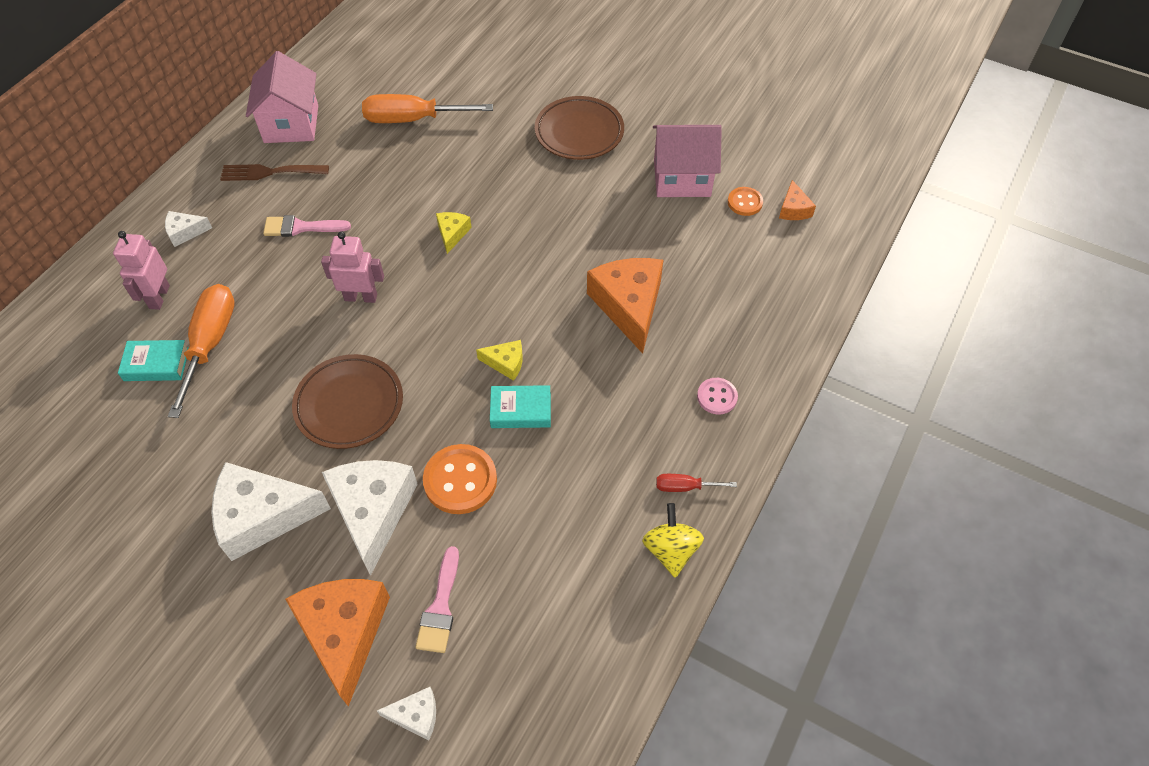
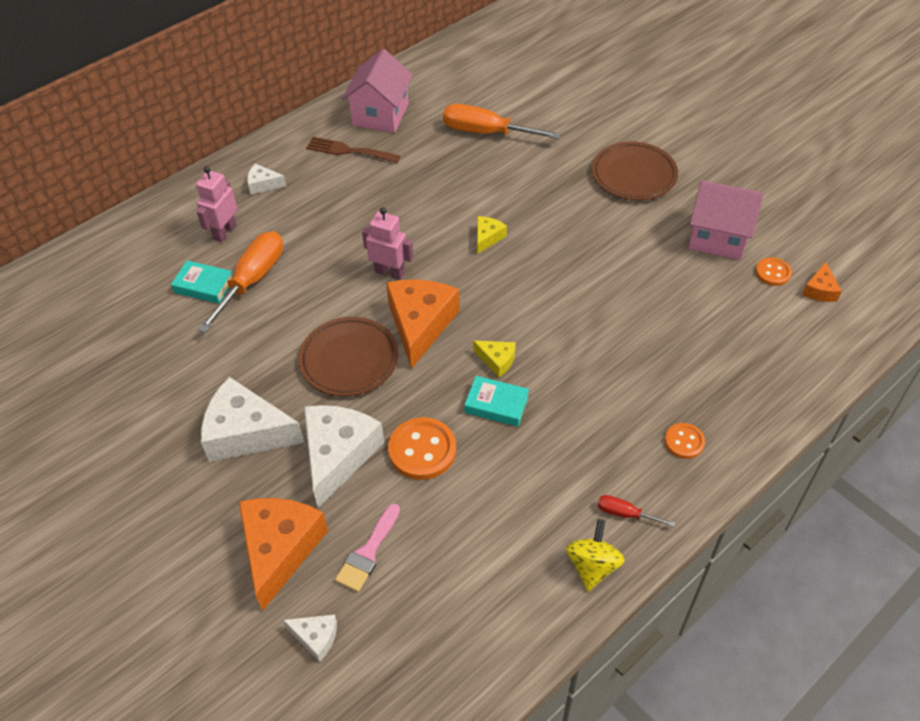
camera: 20 degrees right, 5 degrees down
(301, 227) = (359, 202): pink brush -> none
(629, 306) = (628, 339): orange cheese -> orange cheese (420, 325)
(717, 397) = (684, 442): pink button -> orange button

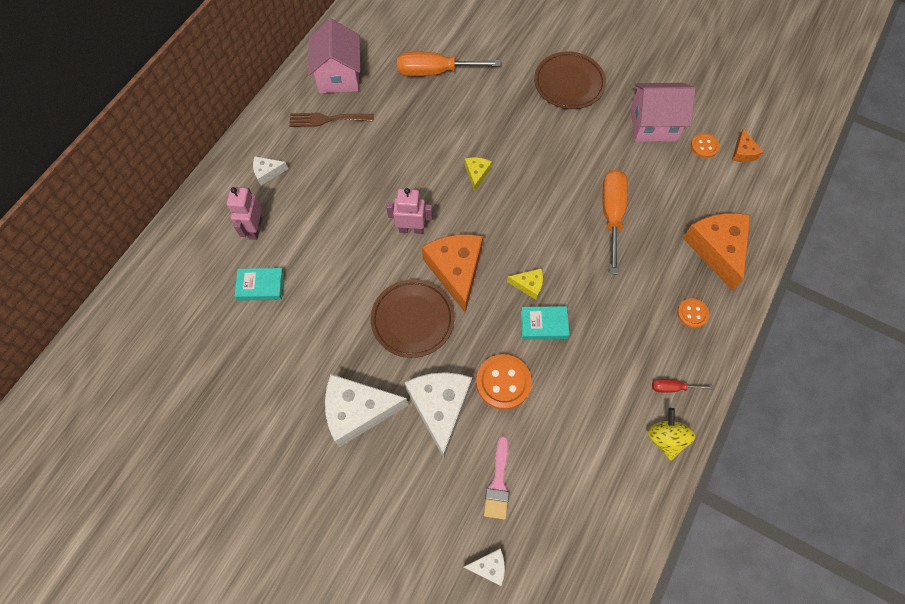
camera: 20 degrees left, 15 degrees up
(252, 280) = (300, 268): orange screwdriver -> orange screwdriver (612, 215)
(280, 549) = (430, 504): orange cheese -> orange cheese (717, 249)

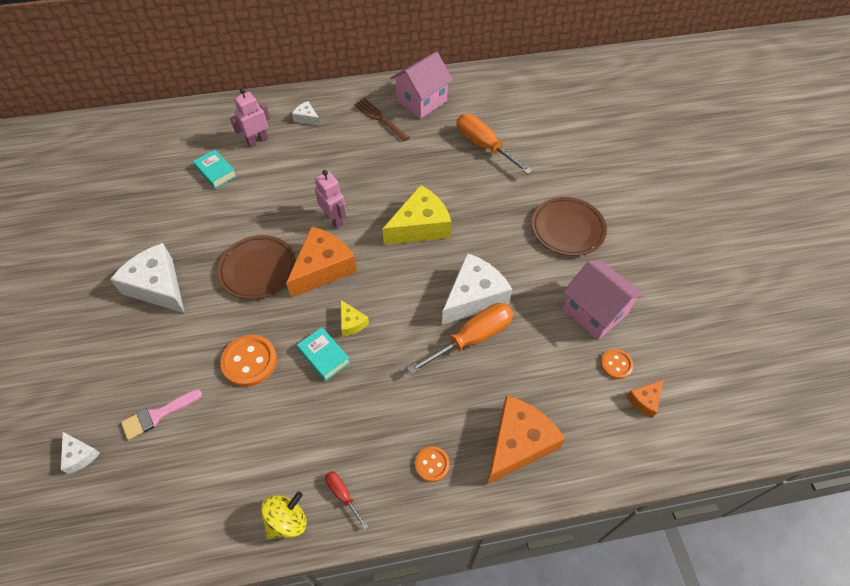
camera: 50 degrees right, 10 degrees down
(440, 408) = (196, 334): white cheese -> white cheese (474, 297)
(477, 174) = (420, 226): yellow cheese -> yellow cheese, size x2.11

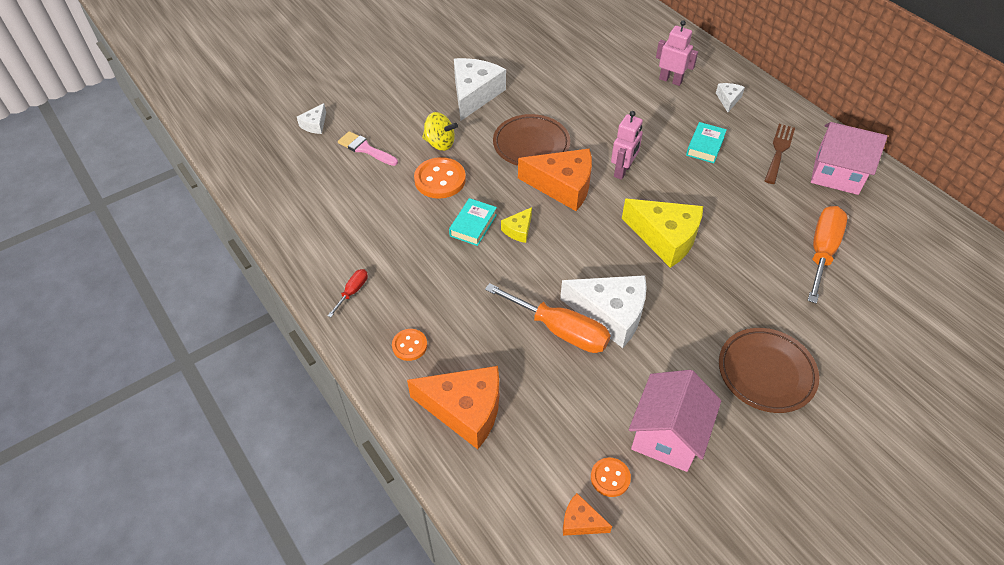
camera: 65 degrees right, 5 degrees down
(216, 172) = (613, 72): turquoise book -> turquoise book (705, 146)
(287, 521) = (316, 264): yellow spinning top -> yellow spinning top (440, 143)

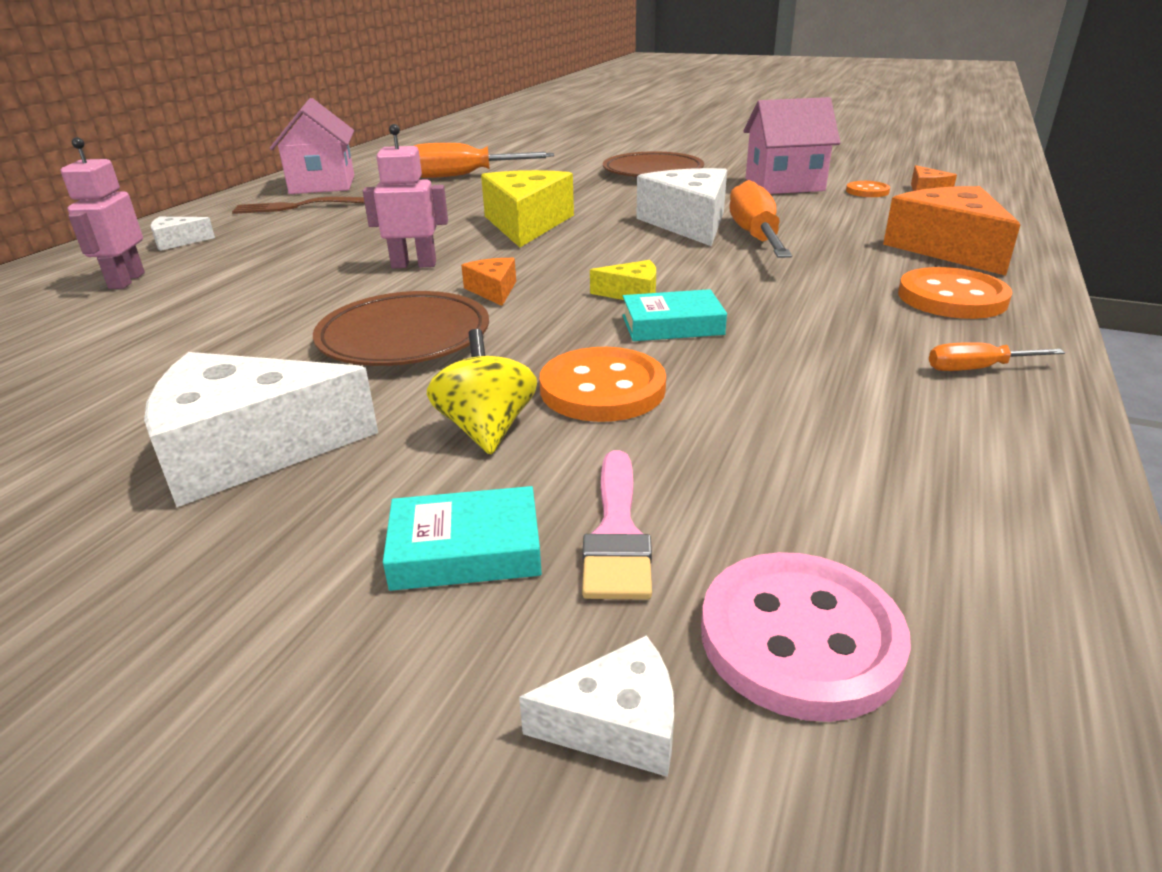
camera: 120 degrees left, 20 degrees down
(304, 160) = (800, 637): none -> pink button
(353, 291) = (976, 369): red screwdriver -> orange screwdriver
(409, 345) = (952, 297): orange button -> orange button, size x1.73
(562, 186) = (493, 290): orange cheese -> orange cheese, size x0.47
(705, 146) = (310, 236): turquoise book -> turquoise book (466, 550)

